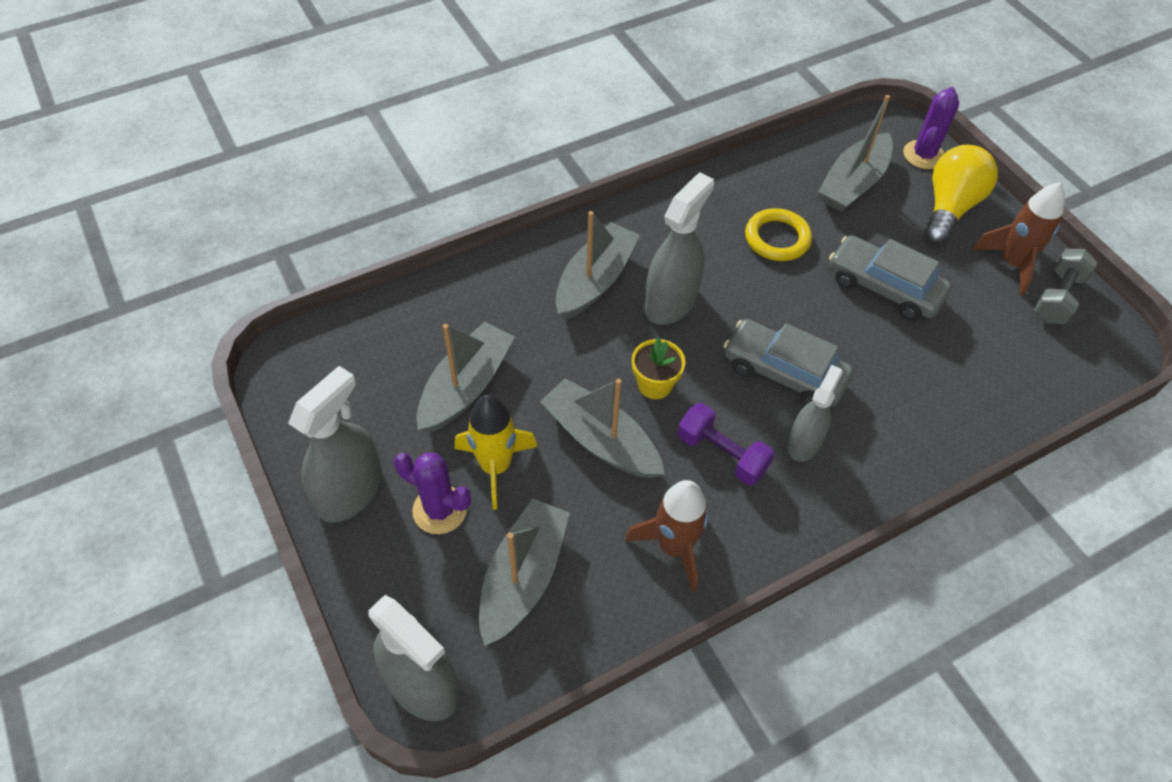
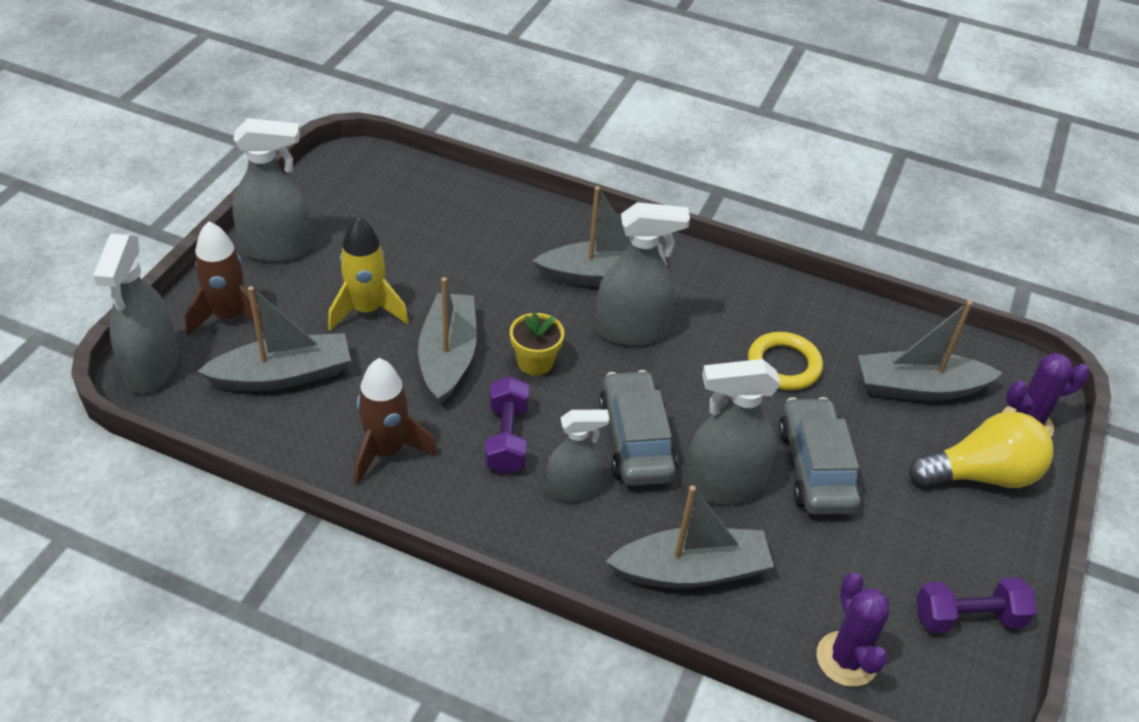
camera: 50 degrees right, 10 degrees down
(440, 510) = (302, 301): purple cactus -> purple cactus (846, 659)
(466, 387) = (423, 257): grey boat -> grey boat (691, 570)
(864, 349) = (723, 485): none -> grey spray bottle
(1012, 263) = (968, 558): brown rocket -> brown rocket (229, 316)
(1057, 297) = (968, 618): grey dumbbell -> purple dumbbell

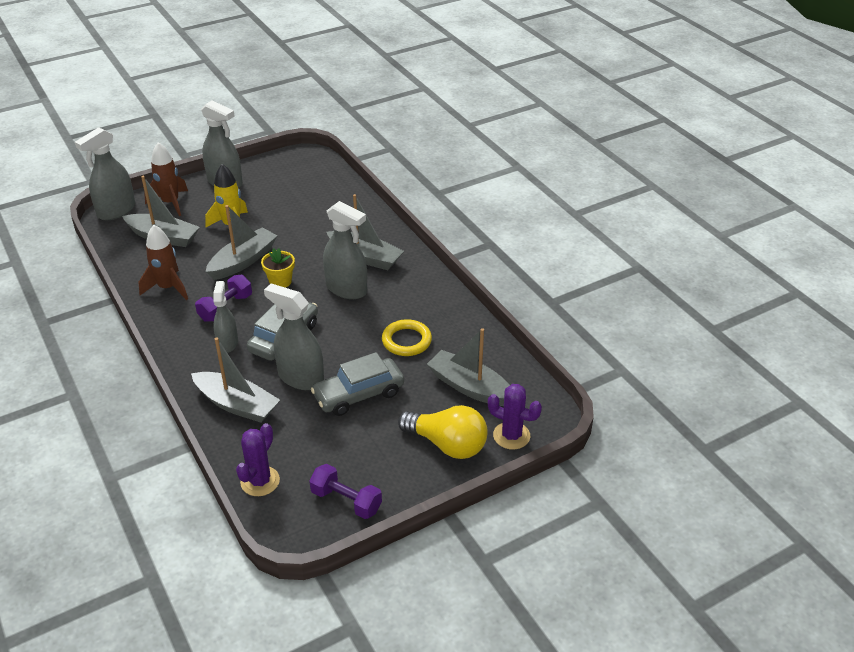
camera: 40 degrees right, 5 degrees down
(572, 489) = (227, 343): grey spray bottle -> grey spray bottle turned 120 degrees counterclockwise
(815, 468) = (358, 394): grey car -> grey car turned 150 degrees counterclockwise

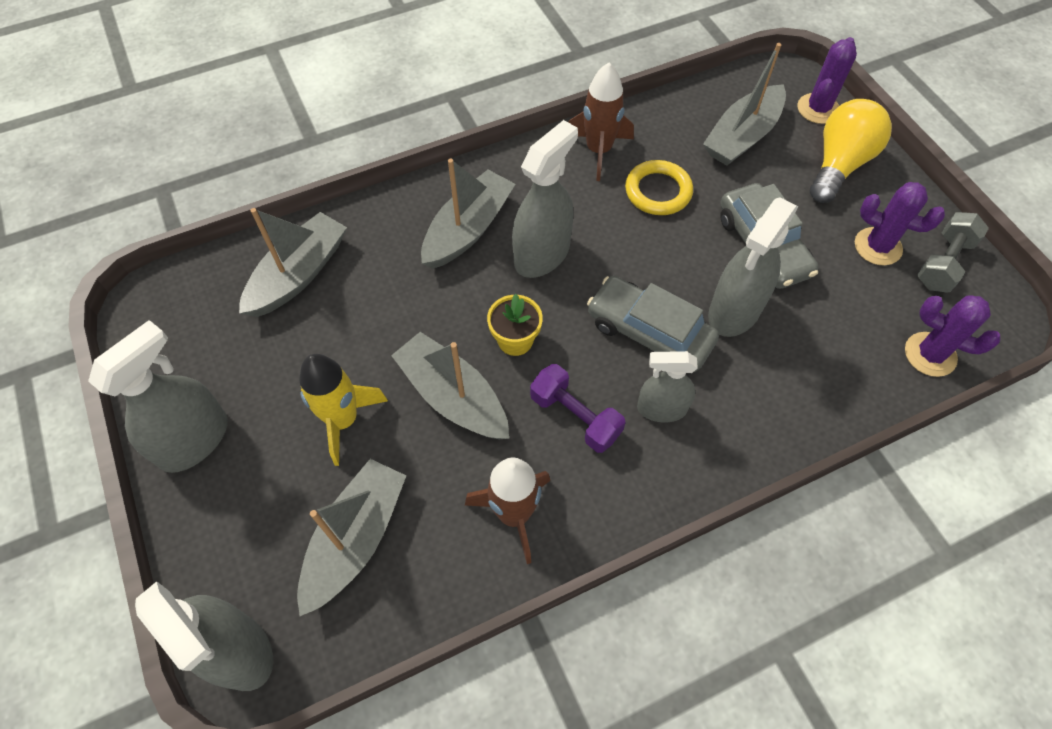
camera: 85 degrees left, 20 degrees up
(170, 203) = (239, 538): brown rocket -> brown rocket (598, 151)
(237, 404) = (794, 389): grey boat -> grey boat (298, 274)
(346, 501) = (943, 263): purple dumbbell -> grey dumbbell
(361, 461) = (877, 246): none -> purple cactus

